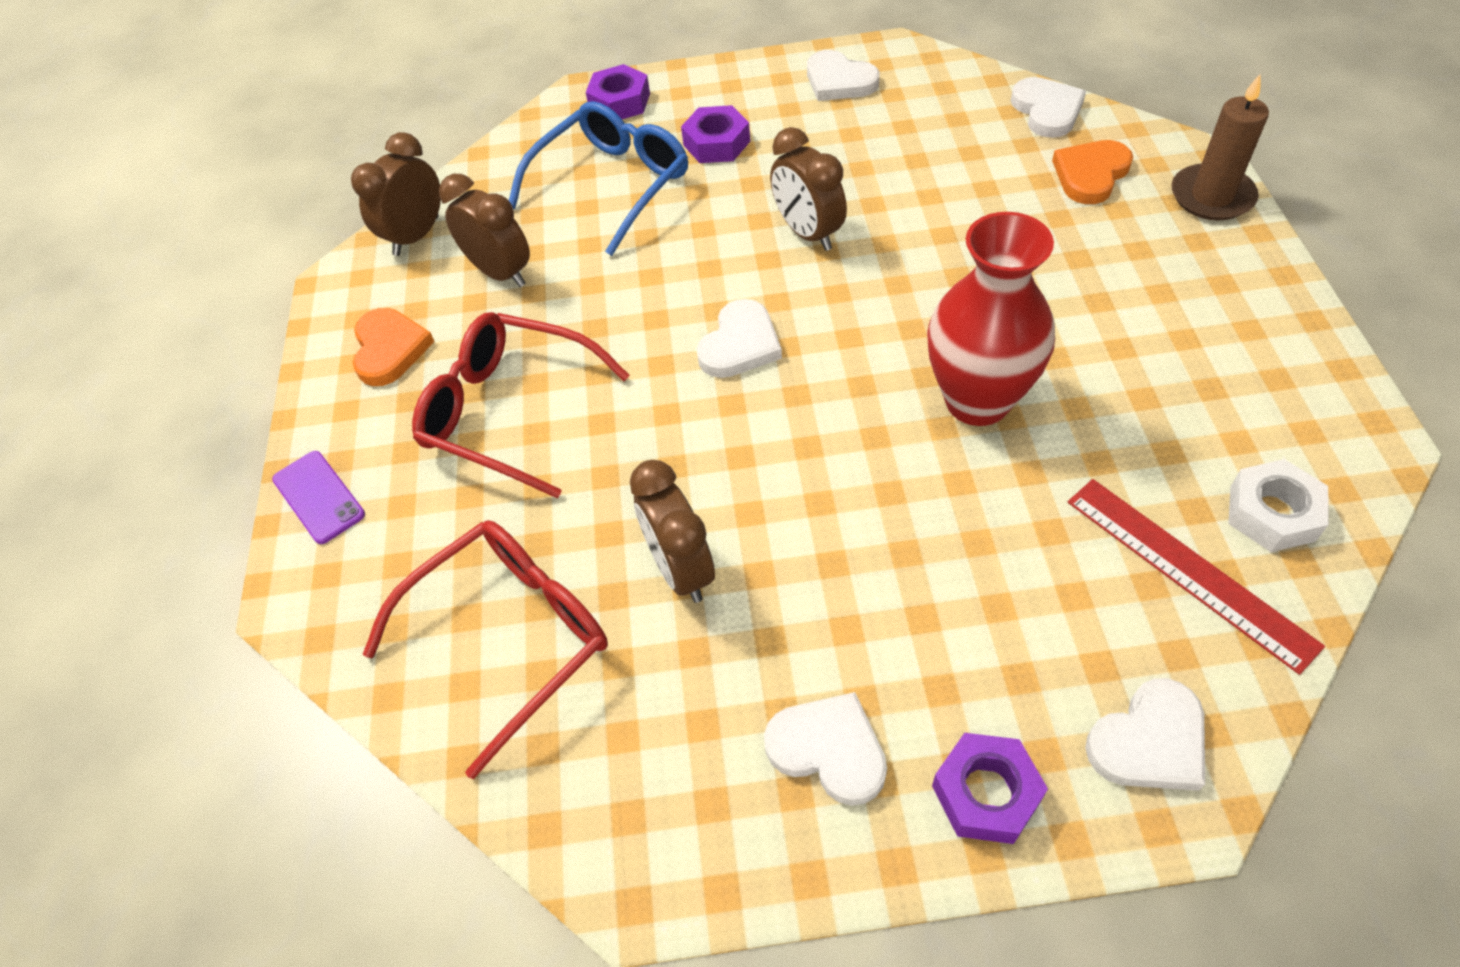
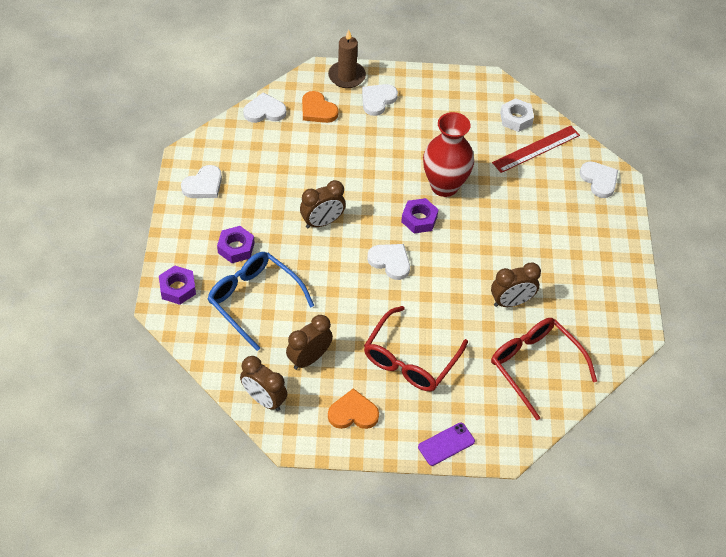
camera: 90 degrees left, 0 degrees up
(828, 750) = (594, 268): white heart -> white heart (377, 100)
(986, 793) = (613, 227): purple nut -> purple nut (419, 219)

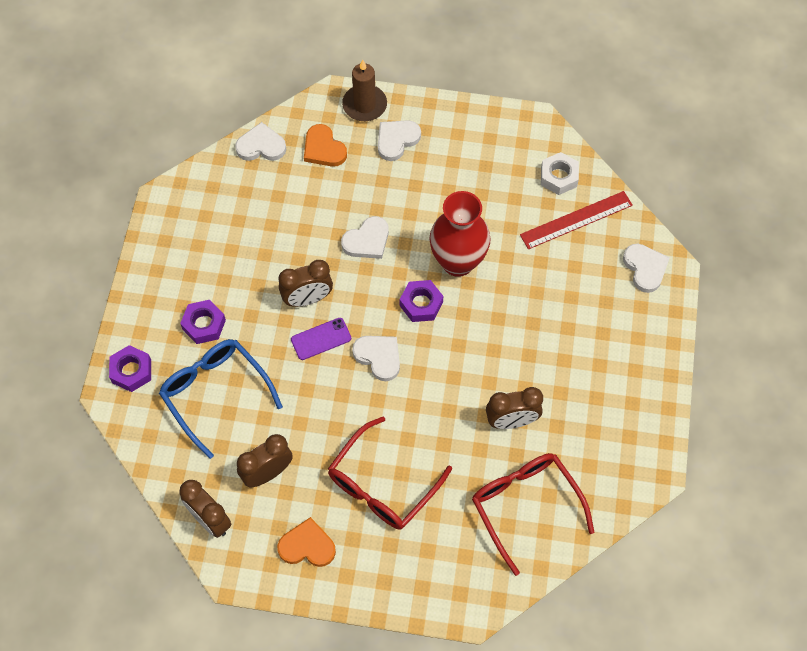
camera: 10 degrees right, 10 degrees up
(203, 185) = (177, 239): white heart -> white heart (367, 240)
(446, 444) = (407, 595): purple phone -> purple phone (321, 339)

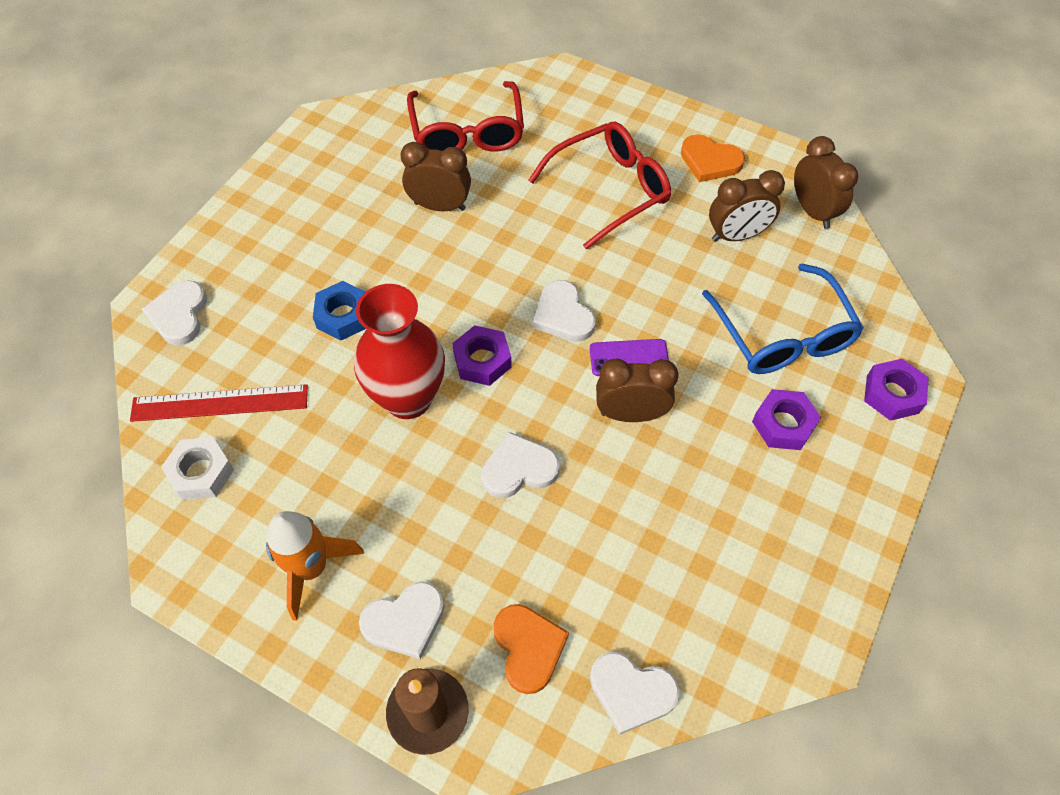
camera: 160 degrees left, 5 degrees down
(462, 149) = (311, 568): none -> orange rocket
(533, 305) = (343, 316): none -> blue nut

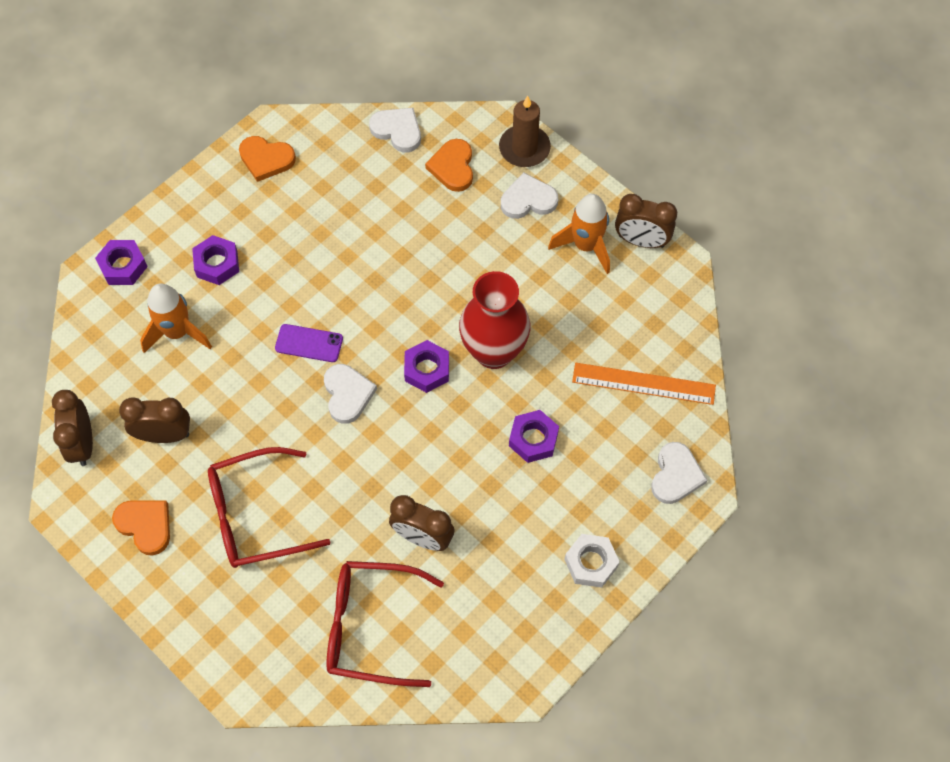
camera: 165 degrees left, 5 degrees up
(201, 473) = (660, 330): white nut -> white nut (591, 563)
(220, 403) = (643, 384): red ruler -> orange ruler
(343, 316) = (533, 439): blue nut -> purple nut
(467, 133) = (370, 627): red glasses -> red glasses turned 90 degrees counterclockwise
(519, 469) = (424, 278): white heart -> none
(630, 414) = (326, 298): brown clock -> brown clock (641, 241)
(783, 335) = (177, 332): blue glasses -> orange rocket
(799, 589) = (266, 159): none -> orange heart

